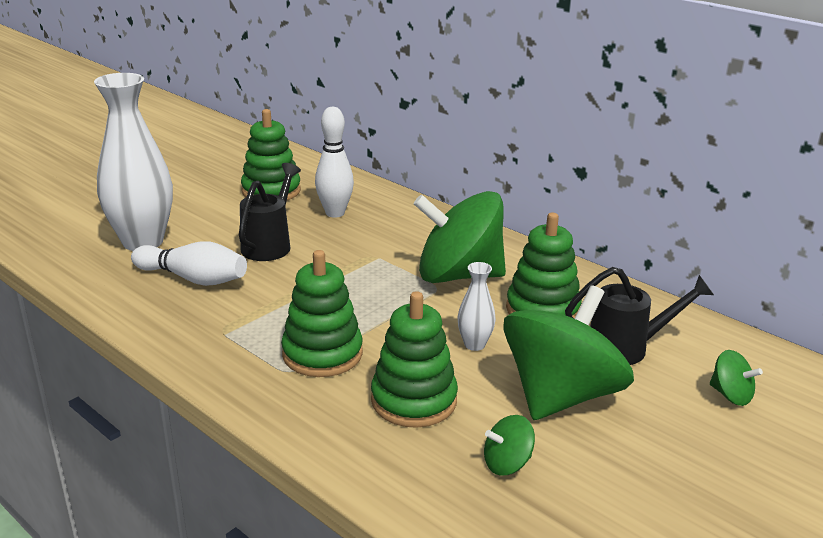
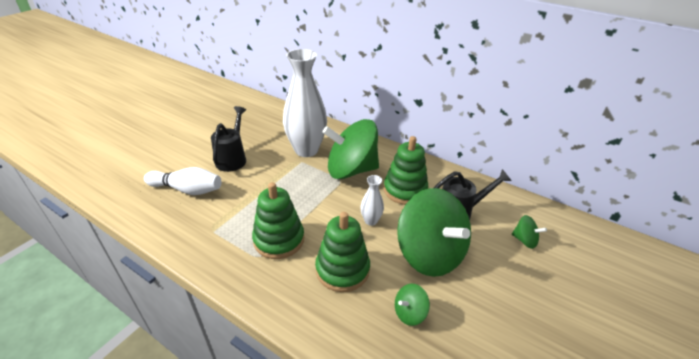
camera: 10 degrees left, 10 degrees up
(143, 242) = (151, 164): white vase -> white vase (306, 150)
(271, 191) = (228, 118): green stacking toy -> none
(335, 213) = (269, 131): white bowling pin -> none
(561, 395) = (429, 254): green spinning top -> green spinning top turned 120 degrees clockwise

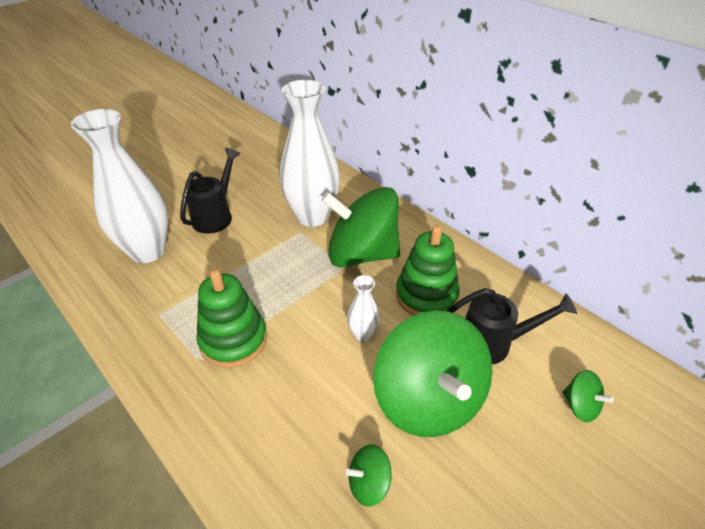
camera: 15 degrees right, 5 degrees up
(187, 189) = (148, 251): white bowling pin -> white vase
(342, 269) = (300, 399): green stacking toy -> none

